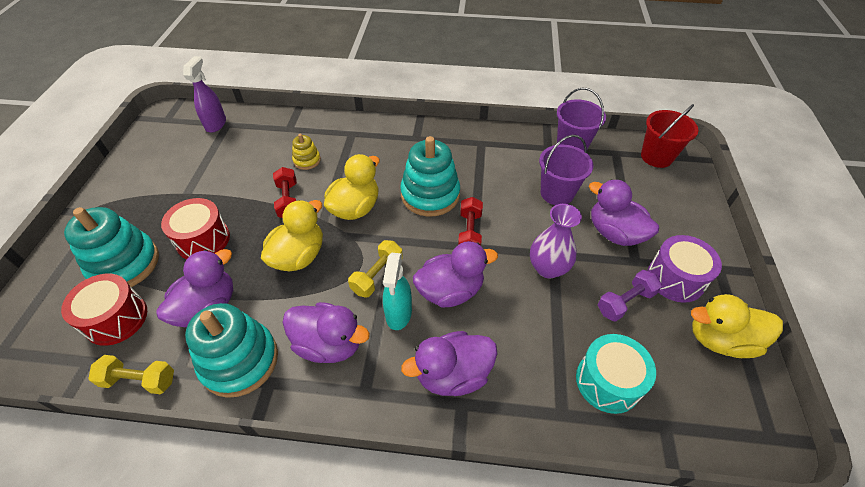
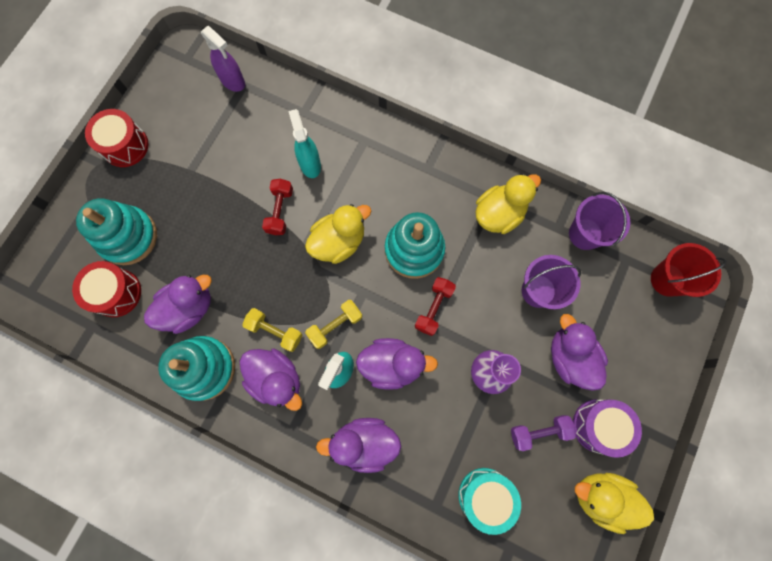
camera: 20 degrees right, 25 degrees up
(139, 380) = (128, 358): yellow dumbbell -> yellow dumbbell (275, 331)
(203, 240) = (196, 232): red drum -> red drum (125, 146)
(216, 124) = (233, 81): purple spray bottle -> purple spray bottle turned 105 degrees clockwise
(299, 256) = (274, 280): yellow duck -> yellow duck (499, 214)
(307, 160) = (310, 164): yellow stacking toy -> turquoise spray bottle

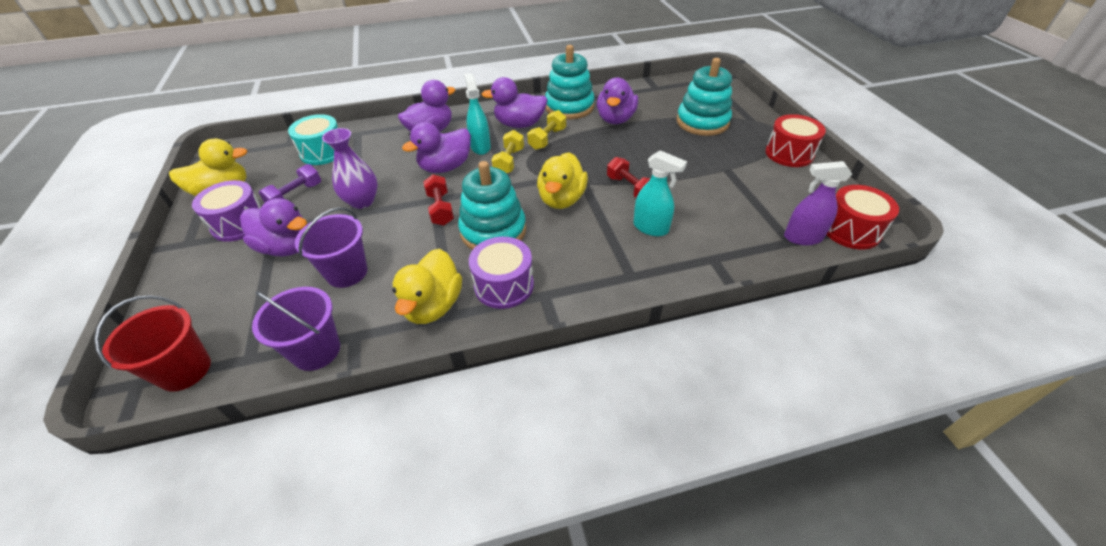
camera: 140 degrees right, 30 degrees down
(116, 293) = (666, 102): red drum -> red drum (850, 230)
(275, 331) = (547, 139): yellow dumbbell -> yellow dumbbell turned 45 degrees counterclockwise
(445, 195) = (504, 285): none -> purple drum

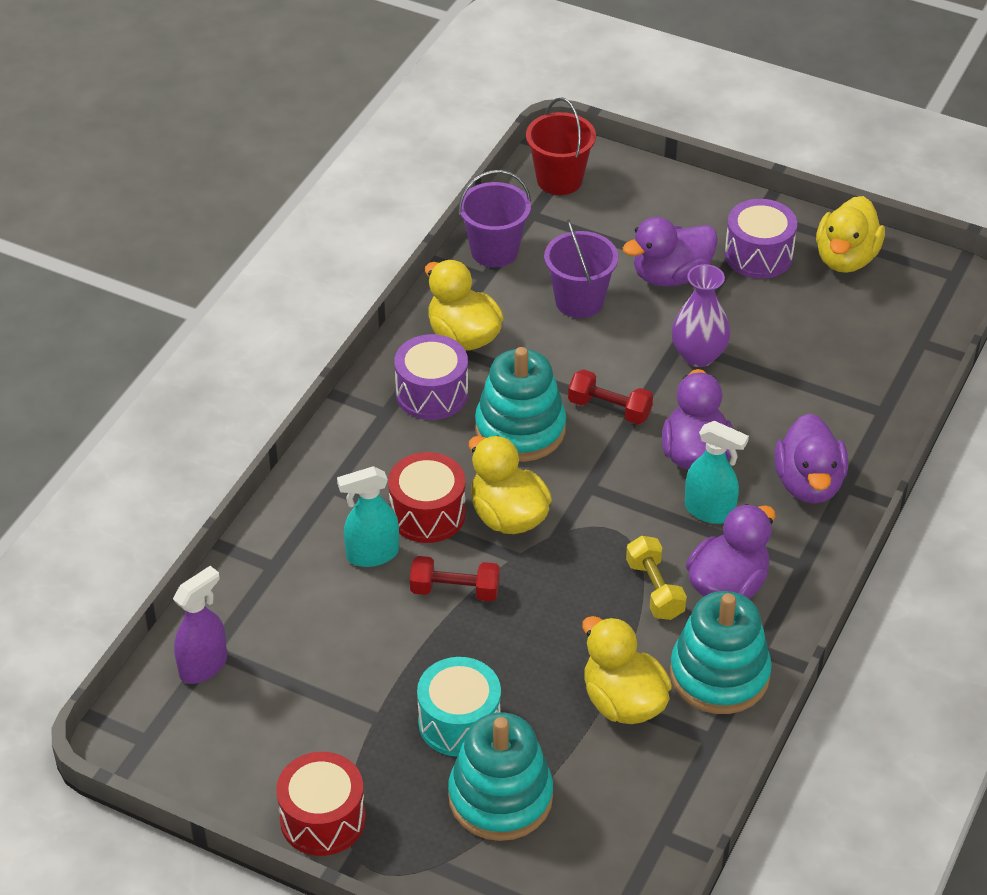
camera: 130 degrees right, 0 degrees up
(295, 195) = (772, 309): purple dumbbell -> none
(323, 152) = (861, 363): turquoise drum -> turquoise drum (459, 722)
(509, 161) = (642, 518): yellow dumbbell -> none
(615, 119) = (623, 702): purple duck -> yellow duck
(850, 230) = (158, 721): red drum -> red drum (427, 514)

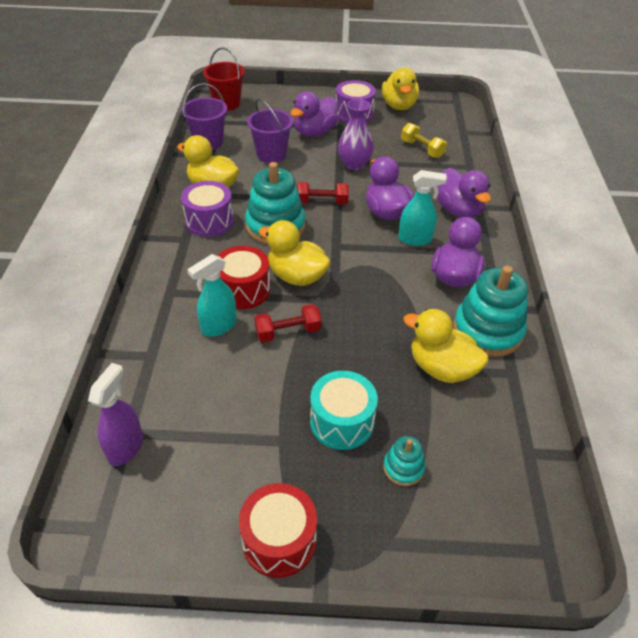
camera: 25 degrees left, 0 degrees up
(500, 797) = (403, 468): turquoise stacking toy -> turquoise stacking toy, size x0.49
(655, 589) = (414, 292): yellow dumbbell -> yellow dumbbell (422, 149)

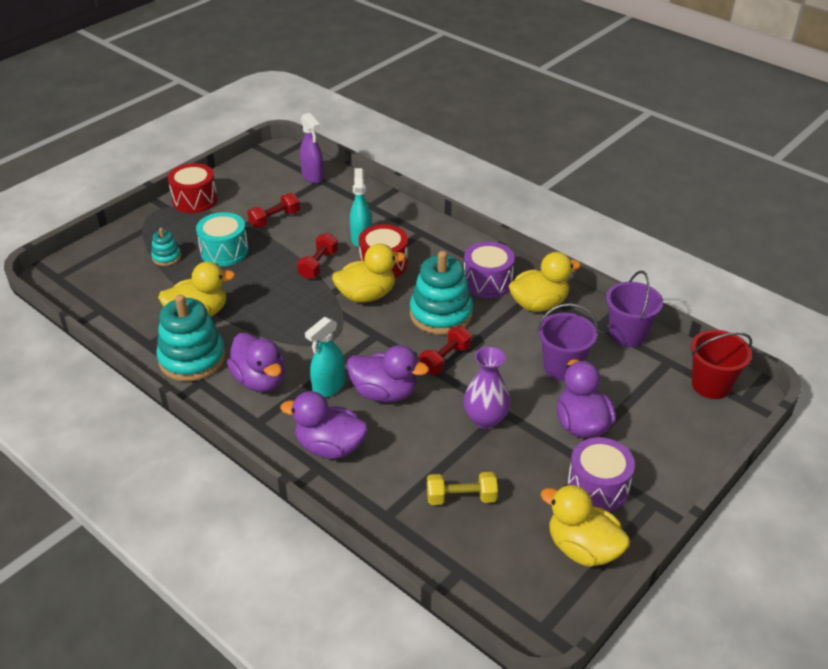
camera: 130 degrees right, 5 degrees down
(246, 420) = (275, 219): none -> red dumbbell

